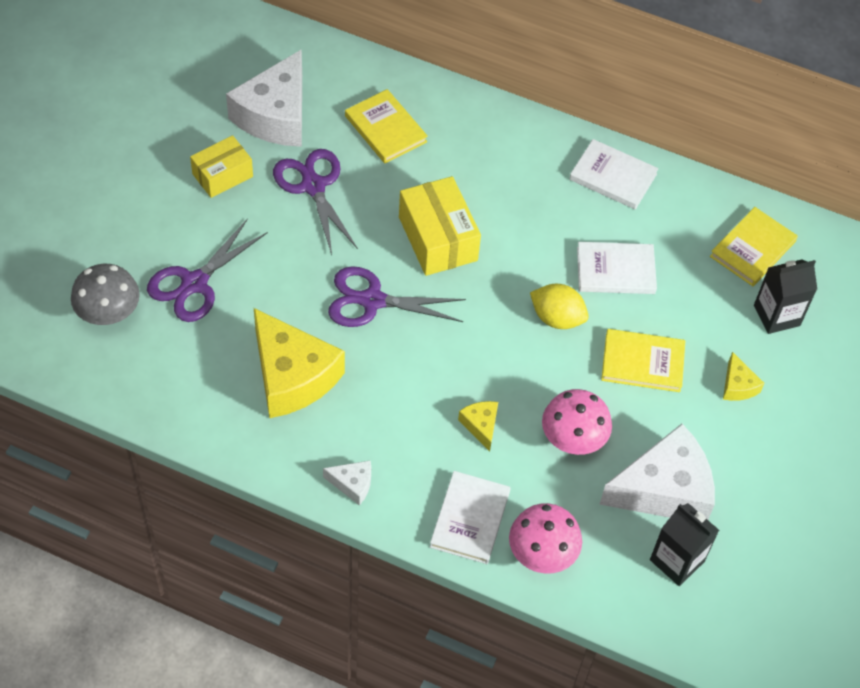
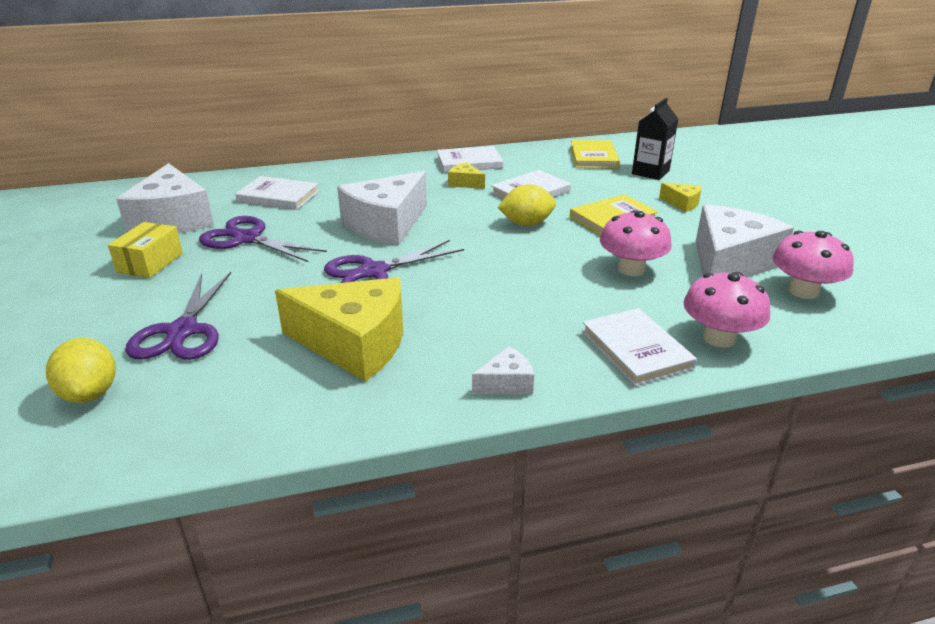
camera: 35 degrees left, 25 degrees down
(108, 312) = (90, 393): grey mushroom -> yellow lemon
(385, 129) = (278, 196): yellow book -> white book
(437, 239) = (386, 225): yellow box -> white cheese
(481, 426) = (558, 294): yellow cheese -> yellow cheese (465, 183)
(677, 560) = (803, 291): black carton -> pink mushroom

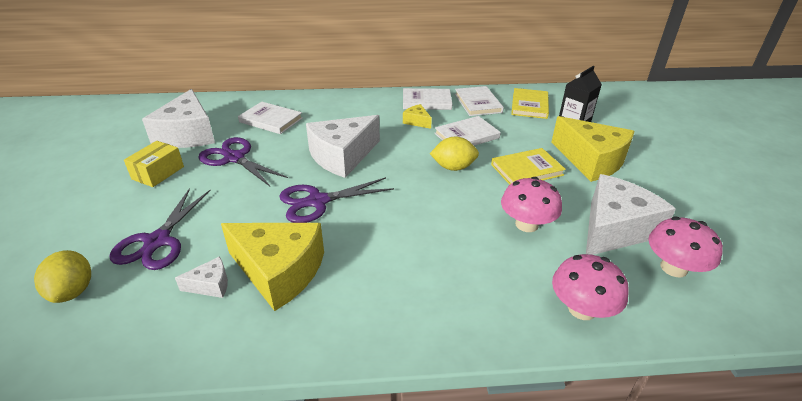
camera: 10 degrees right, 5 degrees up
(506, 383) = (385, 330): white cheese -> white cheese (210, 285)
(636, 349) = (505, 311): white book -> white book (478, 103)
(682, 203) = (591, 160): yellow cheese -> yellow cheese, size x2.24

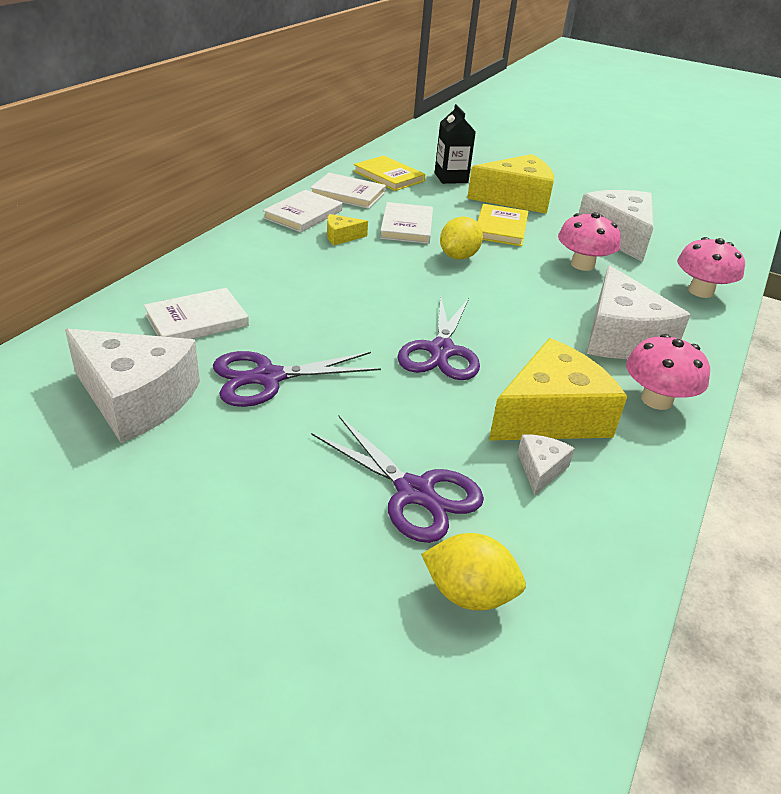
camera: 60 degrees left, 0 degrees up
(158, 173) = (226, 454): yellow box -> none
(342, 156) = (361, 304): white cheese -> white cheese (621, 337)
(673, 268) = (678, 239): pink mushroom -> pink mushroom (656, 400)

